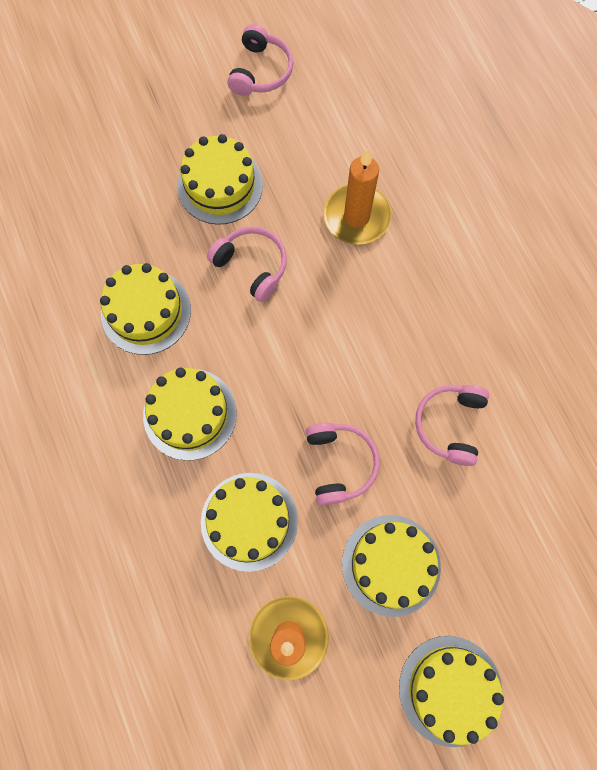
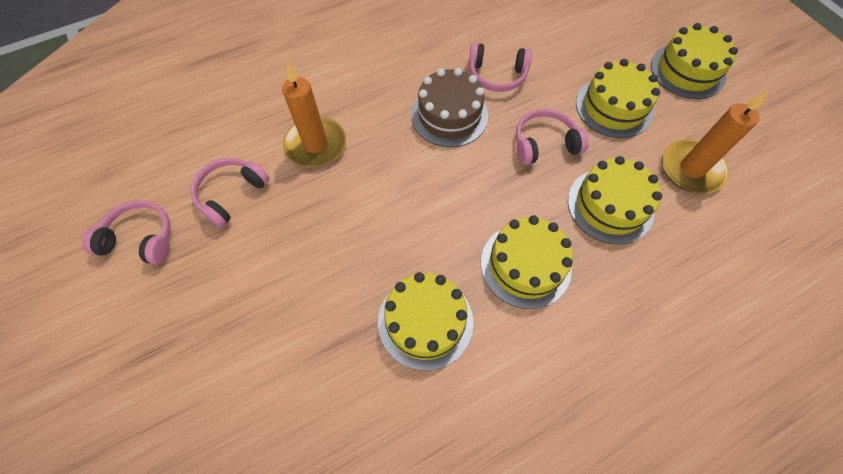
camera: 95 degrees left, 10 degrees down
(220, 185) = (277, 264): yellow cake -> none
(252, 265) = (368, 226): pink headphones -> pink headphones (231, 194)
(388, 360) = (449, 115): none -> brown cake

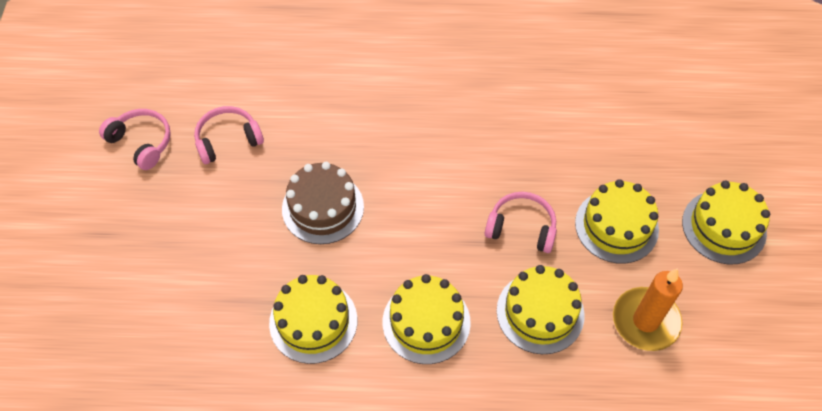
camera: 30 degrees right, 5 degrees down
(316, 145) = (320, 130): orange candle -> none
(449, 115) = (453, 159): brown cake -> brown cake (323, 208)
(497, 75) = (525, 141): pink headphones -> none

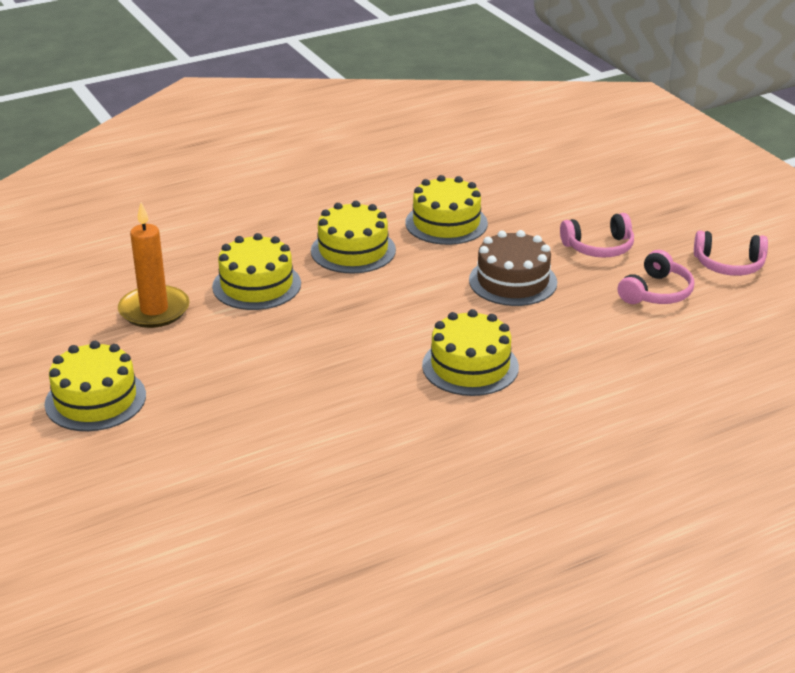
camera: 150 degrees right, 25 degrees down
(521, 227) = (312, 330): pink headphones -> pink headphones (599, 247)
(616, 226) = (215, 362): yellow cake -> yellow cake (470, 366)

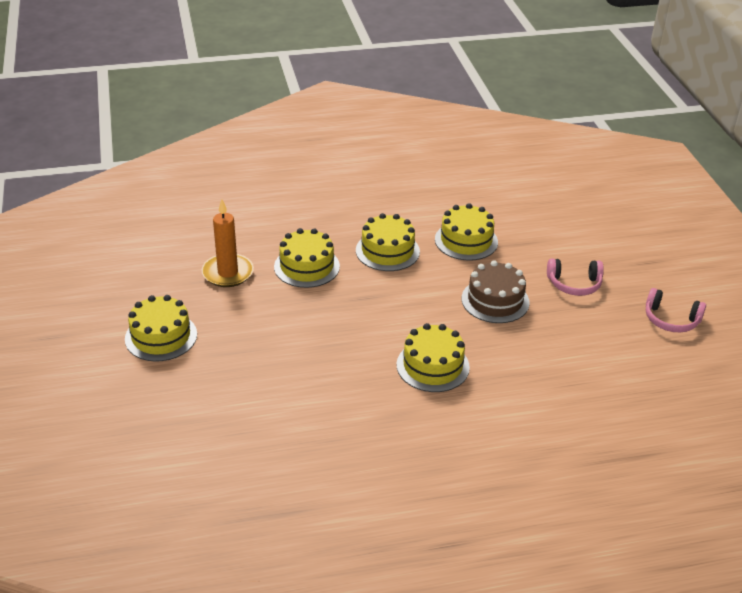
camera: 15 degrees right, 5 degrees up
(656, 292) = (602, 332): pink headphones -> none

